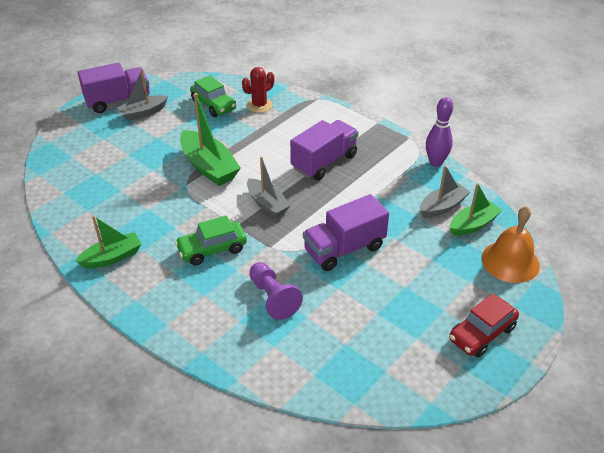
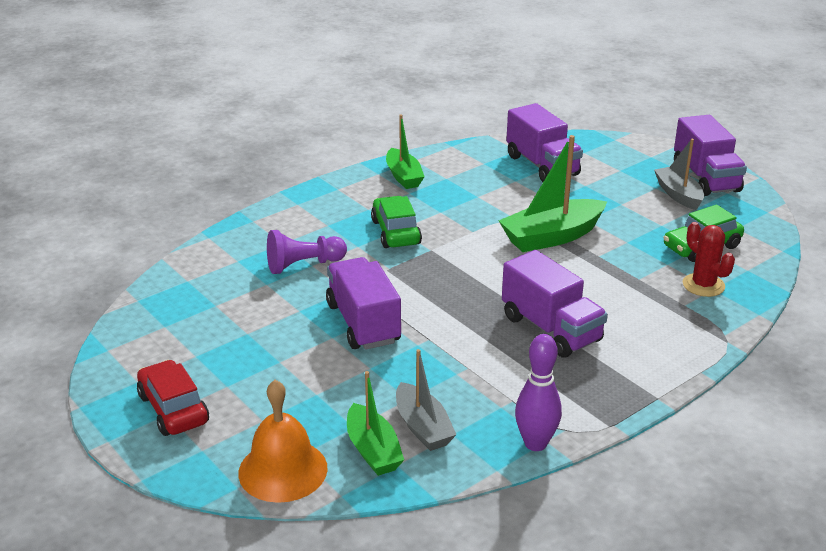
camera: 100 degrees right, 10 degrees down
(94, 177) = (542, 165): none -> purple truck
(267, 204) = (467, 274): grey boat -> none

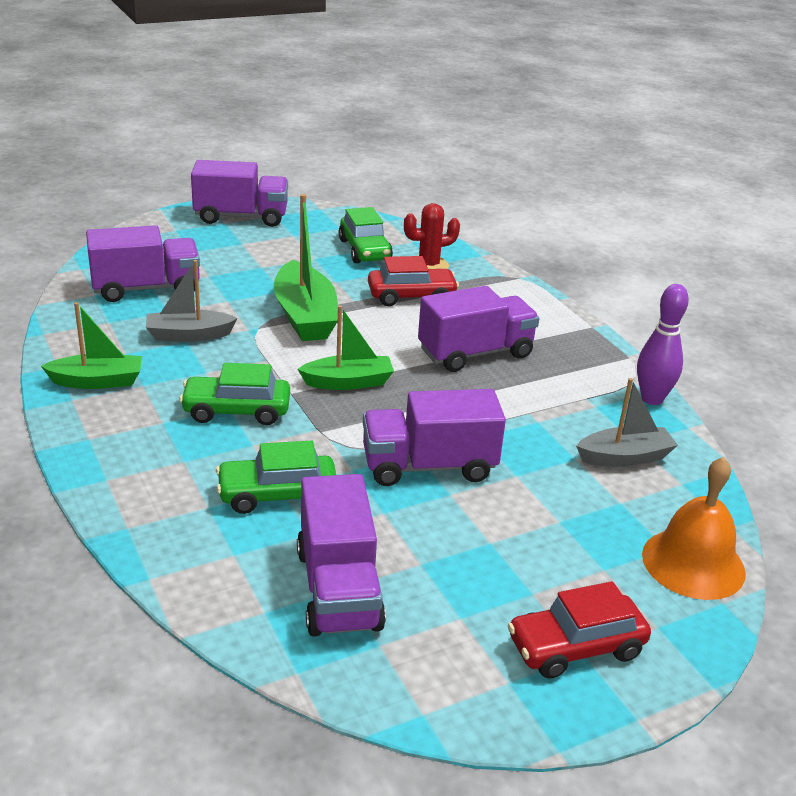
camera: 80 degrees left, 0 degrees up
(213, 303) = (338, 589): none -> purple truck
(303, 265) = (277, 495): purple pawn -> green car
(373, 450) = (660, 495): green boat -> green boat (348, 382)
(631, 283) = (411, 296): none -> red car
(678, 195) = (264, 236): grey boat -> grey boat (189, 335)

